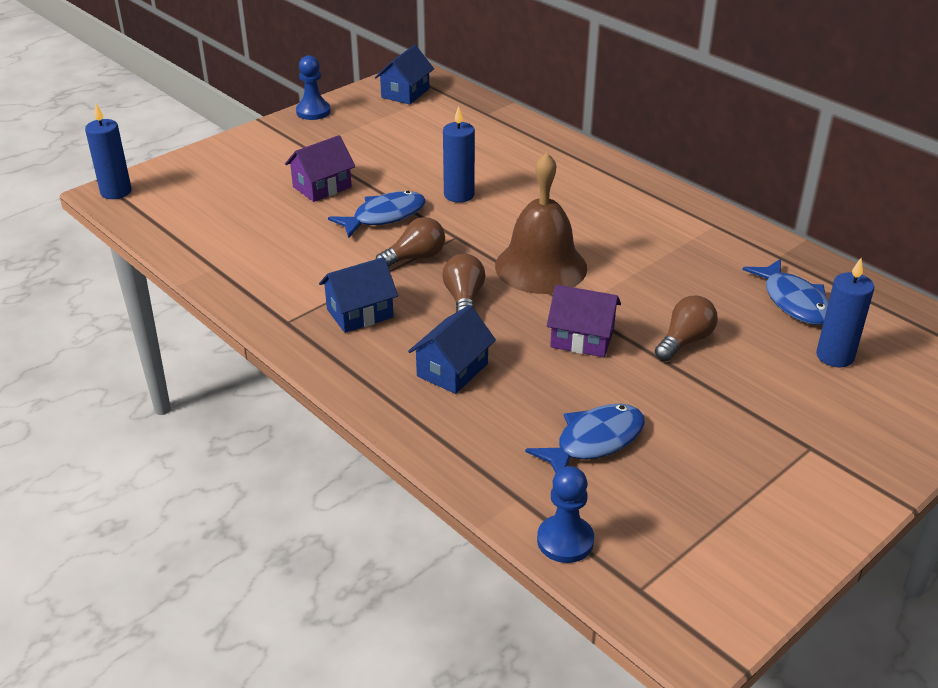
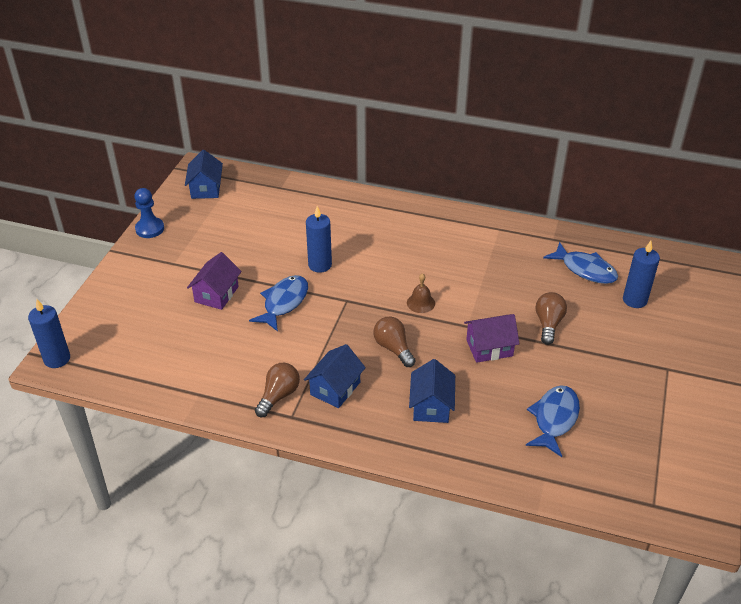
camera: 30 degrees left, 5 degrees up
(415, 257) = (334, 328): brown light bulb -> brown light bulb (278, 396)
(541, 266) = (421, 303): brown bell -> brown bell, size x0.42
(565, 541) = (592, 494): blue pawn -> none

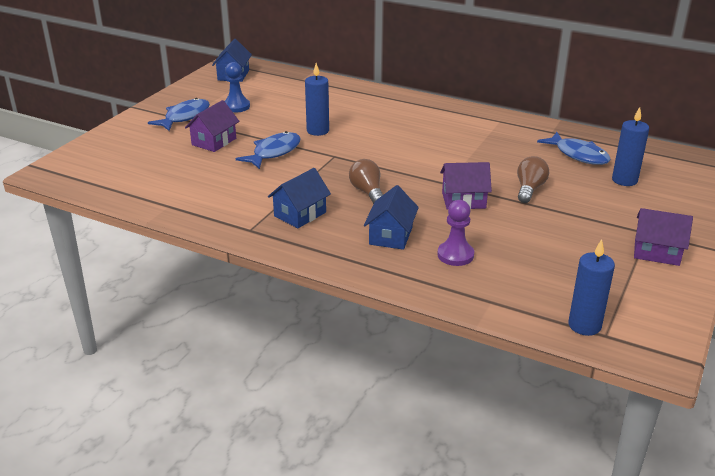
camera: 10 degrees right, 10 degrees down
(57, 359) = (51, 170): blue candle -> blue candle (584, 325)
(150, 229) = (172, 96): blue pawn -> blue pawn (236, 106)
(278, 396) = (243, 214): brown light bulb -> none
(421, 303) = (405, 163): brown bell -> none
(498, 423) = (455, 255): none -> purple pawn
(554, 419) = (515, 258): blue fish -> blue fish (184, 117)
(680, 393) = (656, 252): none -> purple house

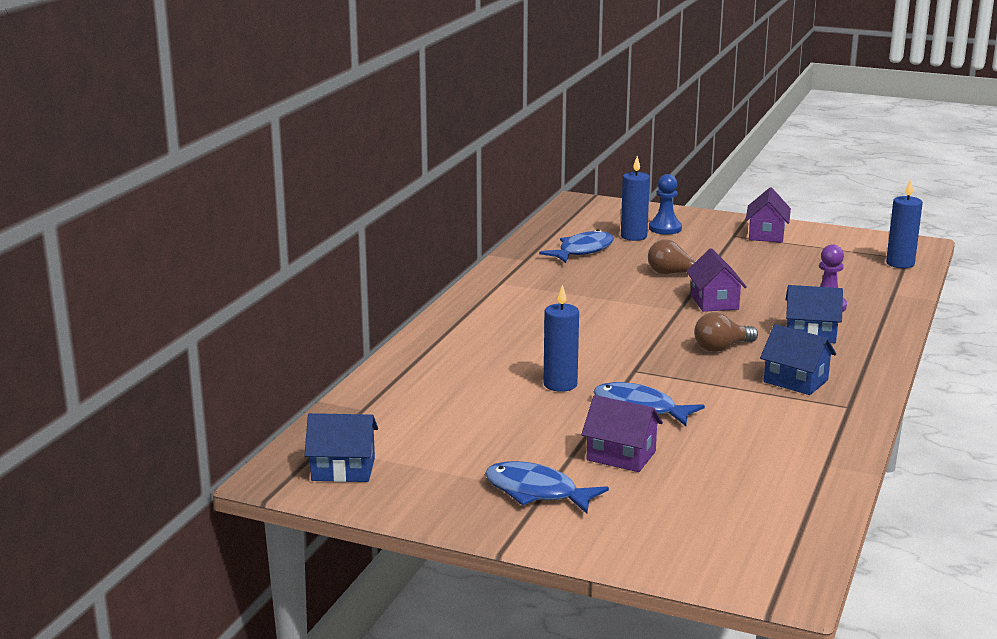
camera: 95 degrees left, 10 degrees down
(236, 106) = (485, 452): blue pawn -> blue pawn (665, 228)

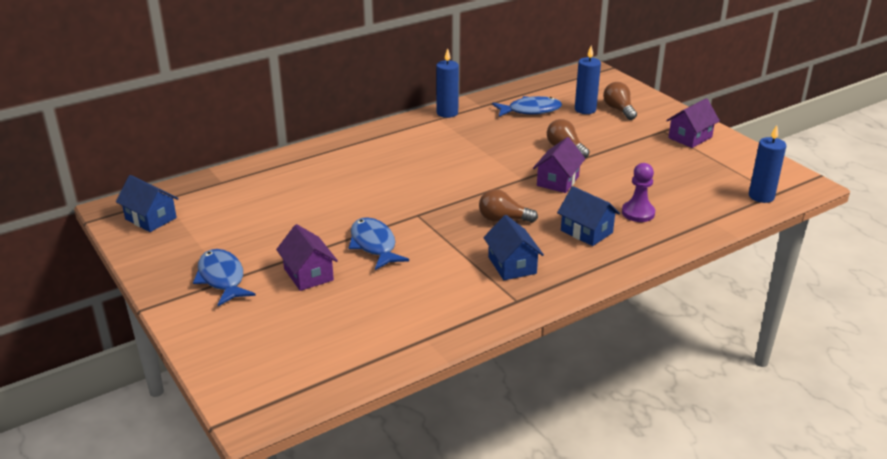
camera: 35 degrees right, 10 degrees up
(560, 384) = (355, 208): blue candle -> blue candle (447, 113)
(665, 228) = (619, 110): blue pawn -> brown light bulb

